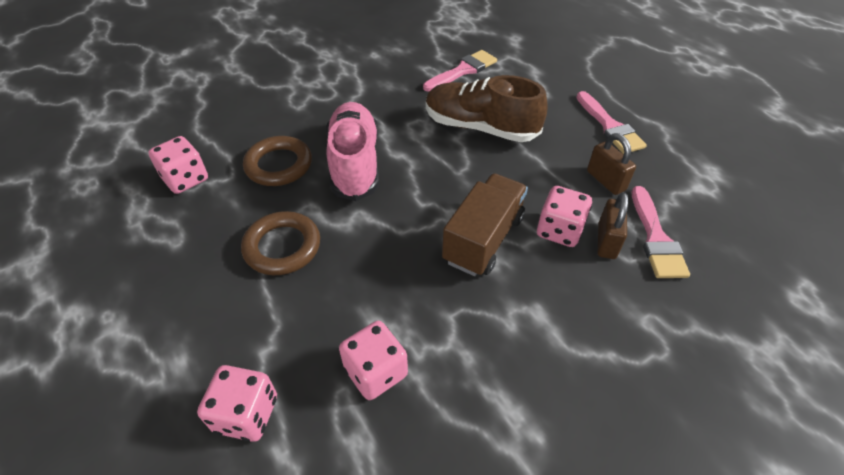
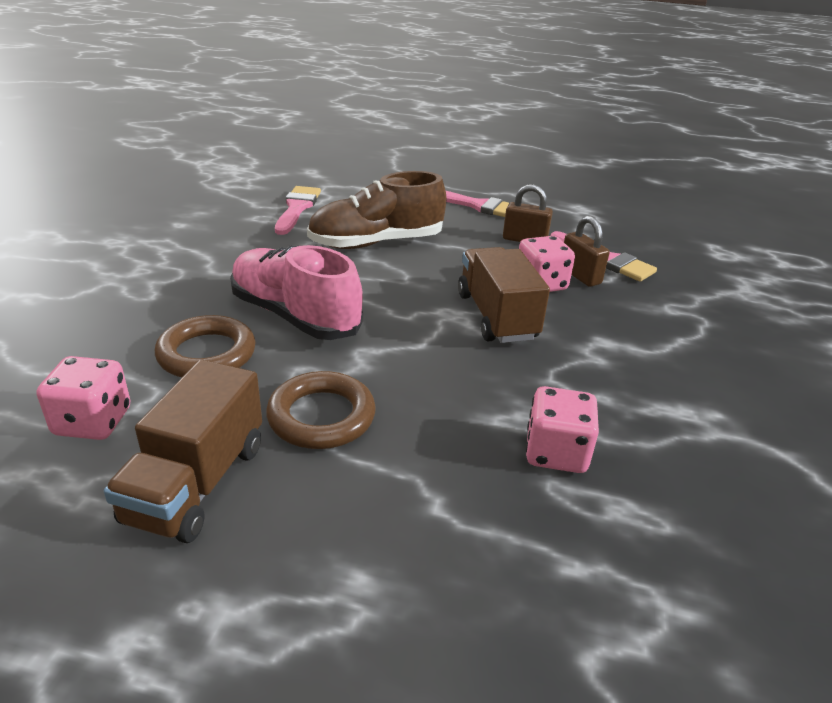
camera: 45 degrees left, 15 degrees down
(183, 248) = (197, 483): none -> brown truck
(246, 414) = (499, 565): pink dice -> none

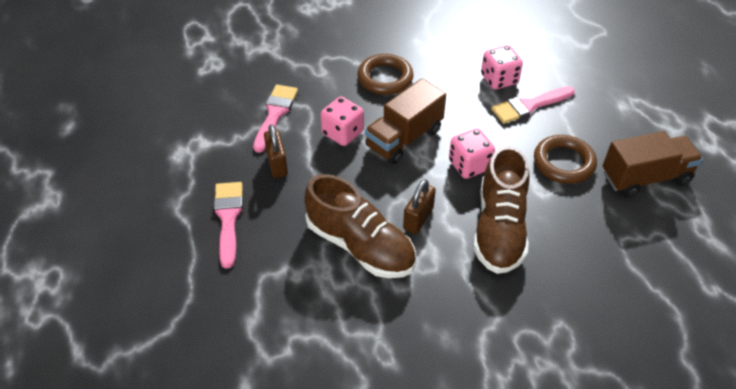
camera: 120 degrees left, 15 degrees up
(93, 422) = (666, 245): pink dice -> pink dice (469, 165)
(207, 354) = (575, 242): brown ring -> brown ring (385, 78)
(295, 316) = (499, 228): pink shoe -> brown shoe
(297, 208) = (342, 343): pink brush -> pink brush (529, 106)
(580, 275) = (312, 119): brown padlock -> brown padlock (418, 218)

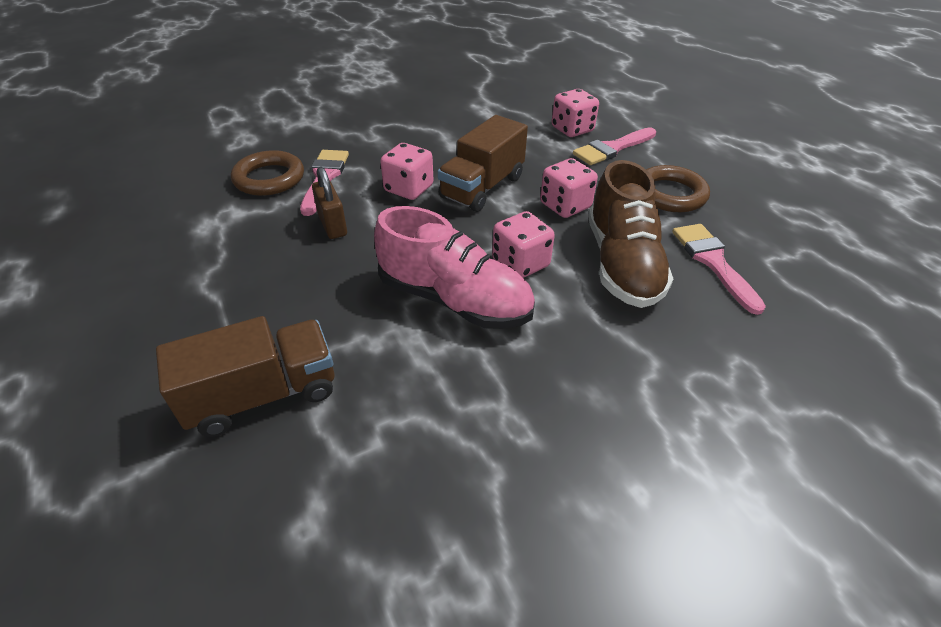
camera: 10 degrees left, 5 degrees down
(228, 218) = (274, 288): pink brush -> pink brush (713, 262)
(360, 245) = (454, 300): brown shoe -> pink shoe
(385, 78) = (447, 137): brown ring -> brown ring (269, 178)
(418, 218) = (520, 263): brown padlock -> pink dice
(645, 177) = (764, 199): brown truck -> brown truck (263, 395)

